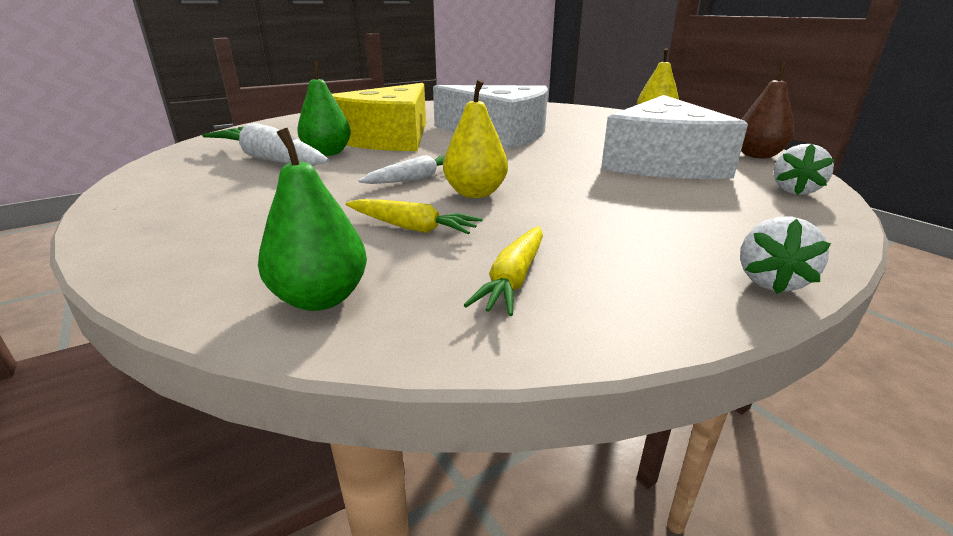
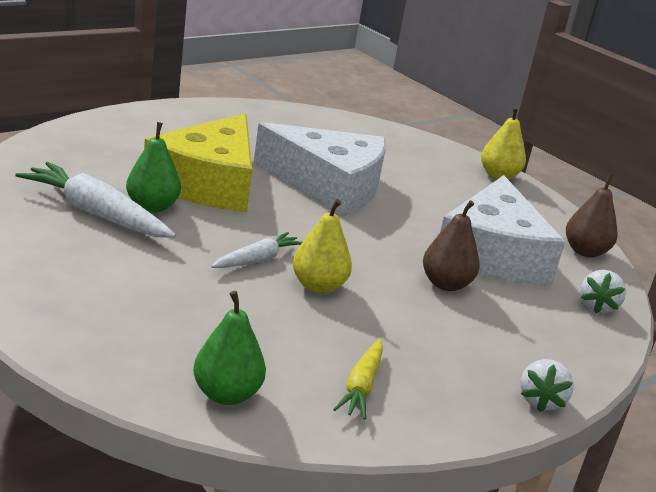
camera: 10 degrees left, 0 degrees up
(412, 227) = (272, 327): yellow carrot -> none
(616, 184) = (445, 284): none -> brown pear

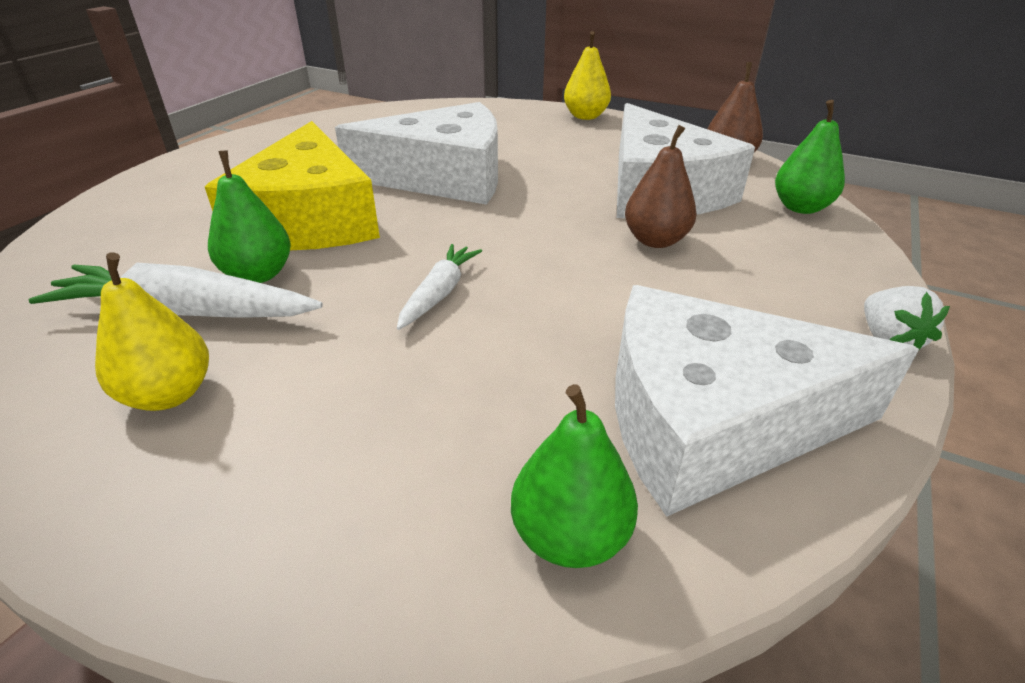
camera: 20 degrees left, 10 degrees up
(318, 286) = (536, 299): yellow pear -> yellow pear (169, 394)
(361, 386) = (712, 421): yellow carrot -> white cheese
(597, 306) = (800, 207): white strawberry -> green pear

